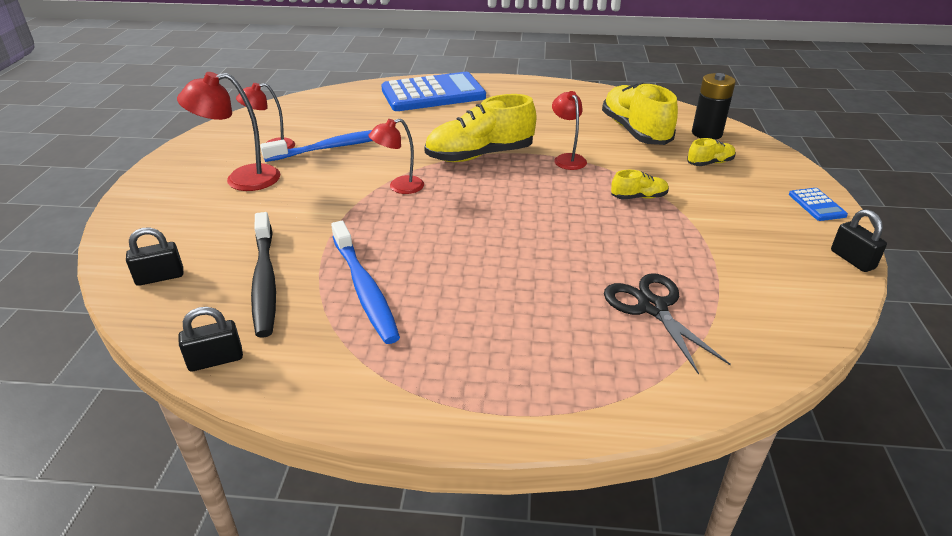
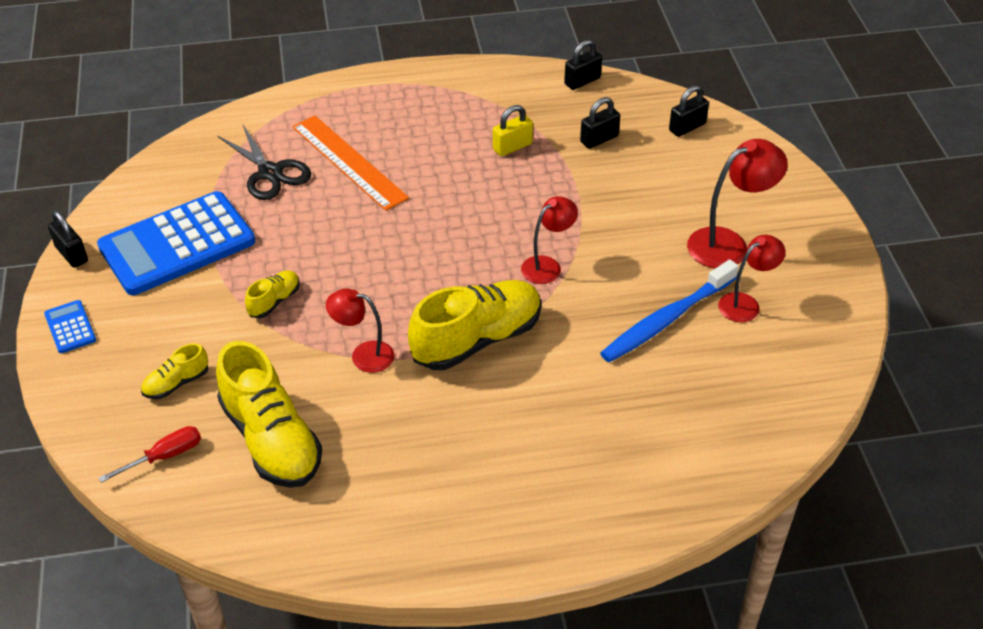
camera: 165 degrees right, 10 degrees up
(264, 281) = (599, 139): black toothbrush -> black padlock
(364, 289) = (512, 147): blue toothbrush -> yellow padlock
(433, 94) = (609, 485): blue calculator -> blue calculator (177, 244)
(558, 304) = (348, 162): none -> orange ruler
(567, 159) = (363, 355): red lamp -> red lamp turned 135 degrees clockwise
(638, 197) = (274, 301): yellow shoe -> yellow shoe turned 150 degrees clockwise
(706, 133) = (164, 456): black battery -> red screwdriver

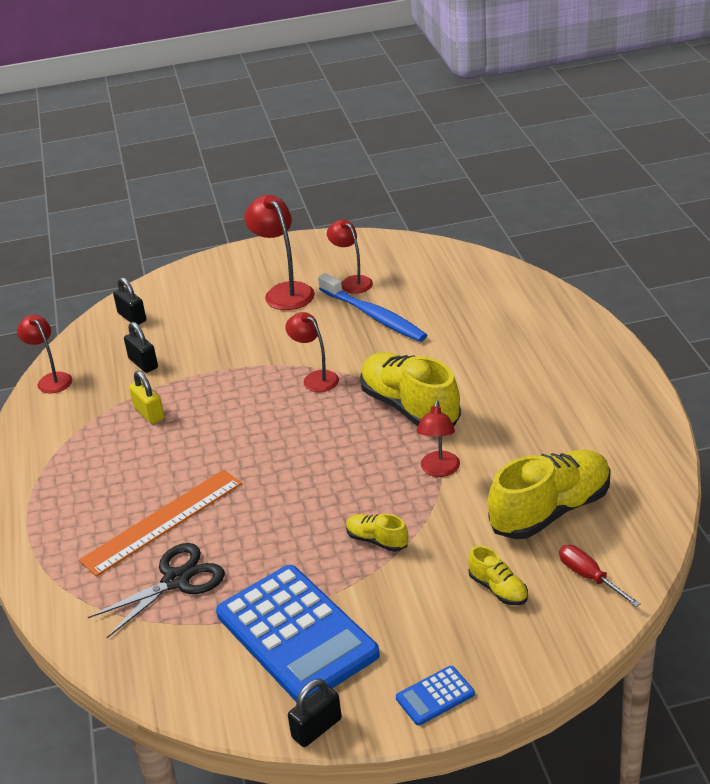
camera: 90 degrees left, 10 degrees down
(582, 81) = (51, 379): black padlock -> red lamp

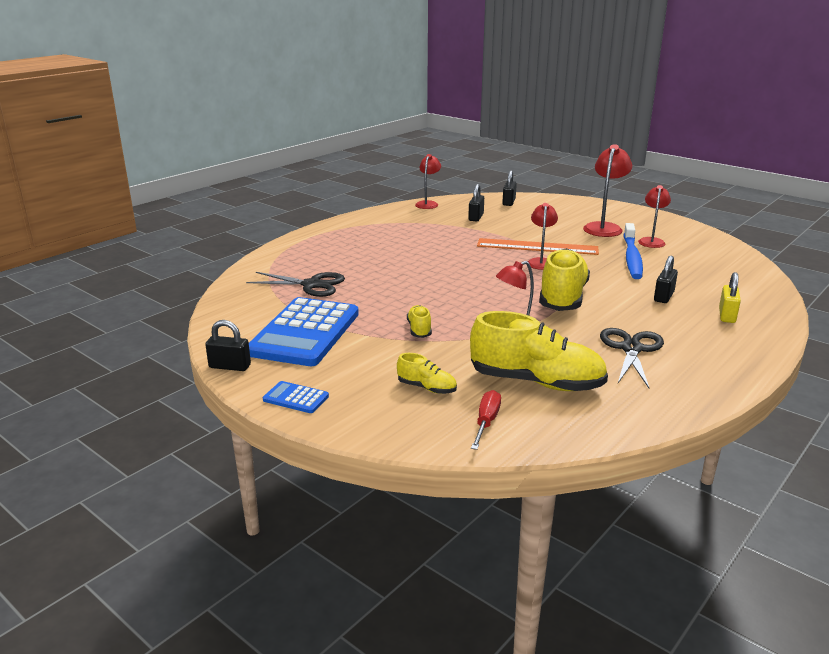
camera: 50 degrees right, 10 degrees down
(149, 413) = (437, 232): yellow padlock -> yellow padlock (727, 315)
(163, 522) = (354, 265): orange ruler -> orange ruler (537, 247)
(472, 345) = (663, 297): none -> black padlock
(498, 589) = (426, 388): yellow shoe -> yellow shoe turned 75 degrees counterclockwise
(546, 421) = (631, 349): none -> black scissors

